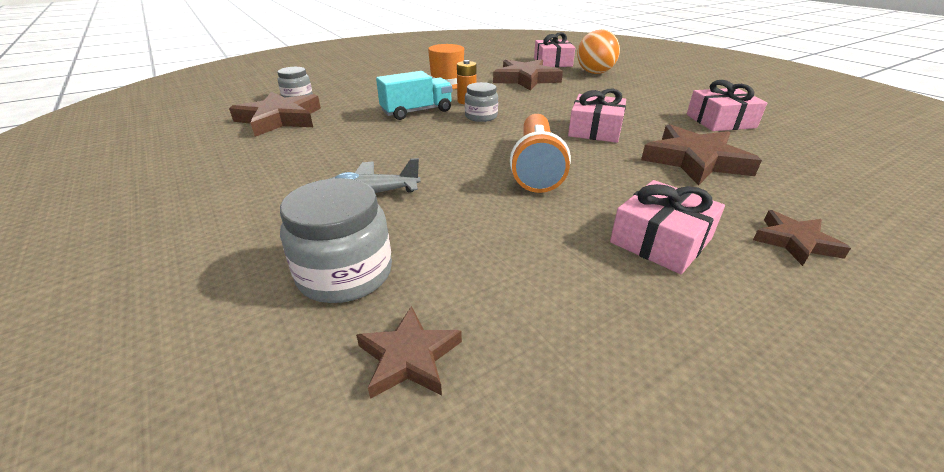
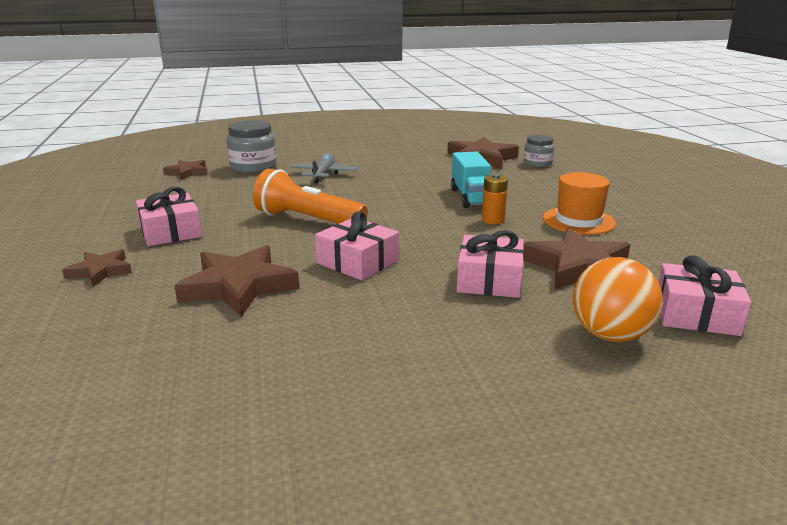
camera: 110 degrees right, 10 degrees down
(481, 116) = (439, 219): grey jar -> none
(720, 121) = (308, 355): pink gift -> pink gift (489, 280)

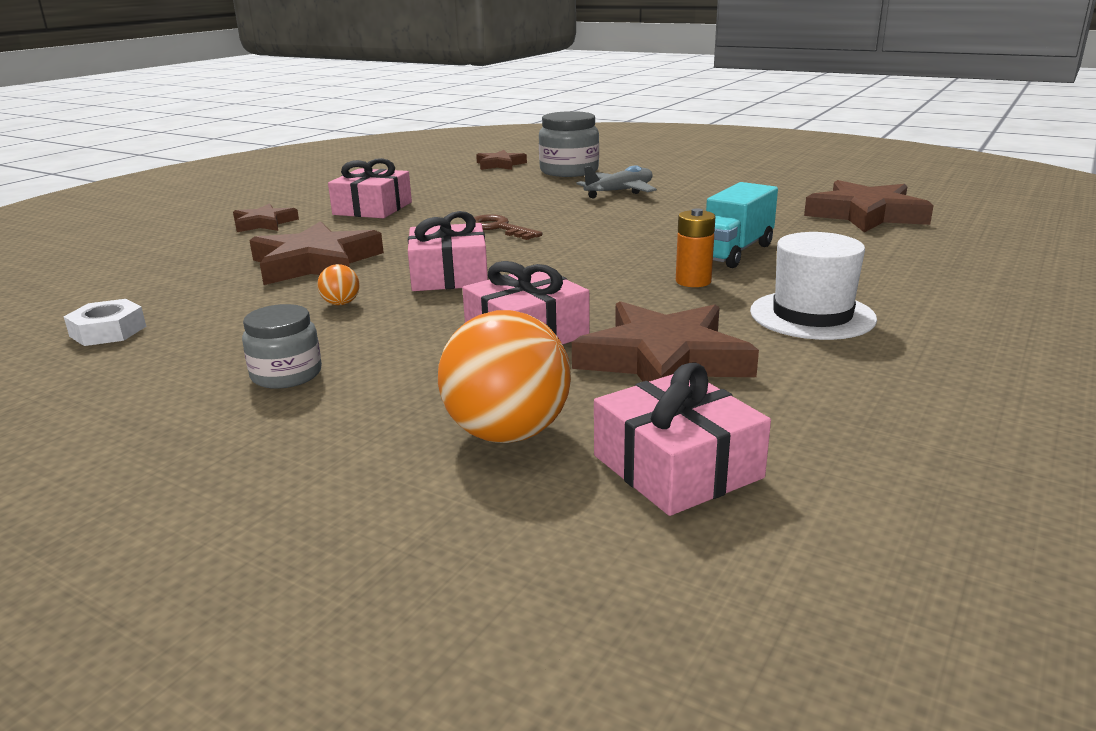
camera: 45 degrees right, 0 degrees up
(206, 404) = (108, 331): none -> white nut
(308, 220) = (499, 228): orange flashlight -> brown key
(337, 306) = (341, 304): none -> orange ball
(537, 163) = (943, 237): grey jar -> grey jar (286, 374)
(578, 221) = (812, 315): orange hat -> white hat

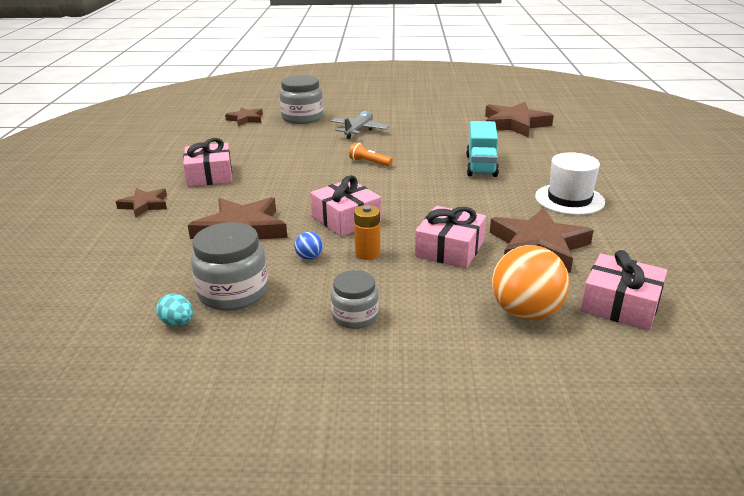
camera: 30 degrees left, 5 degrees up
(108, 331) = (178, 323): white nut -> turquoise egg
(206, 318) = (233, 292): none -> grey jar
(341, 304) = (309, 257): orange ball -> blue ball
(499, 228) = (324, 175): brown key -> none
(577, 225) = (369, 162): none -> orange flashlight
(693, 281) = (487, 190): orange battery -> orange battery (367, 253)

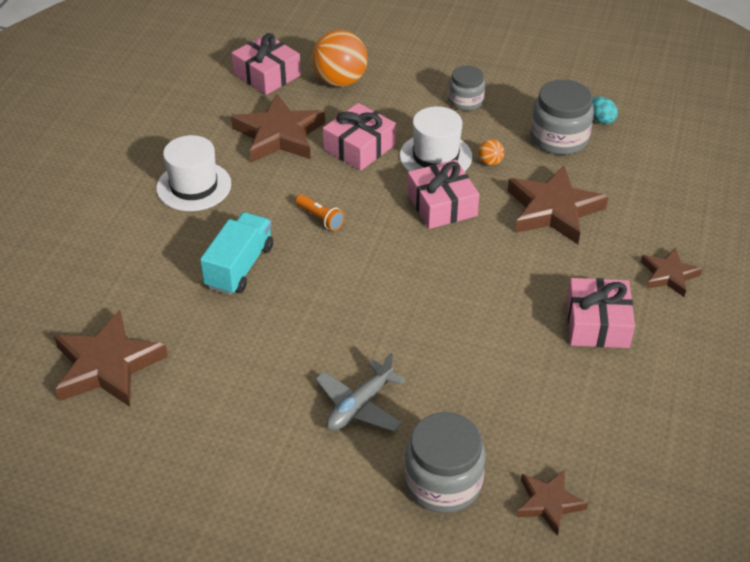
camera: 165 degrees left, 15 degrees up
(309, 257) = (490, 162): blue ball -> orange ball
(367, 253) = (435, 156): orange battery -> white hat
(369, 162) = (378, 306): orange flashlight -> orange flashlight (320, 218)

